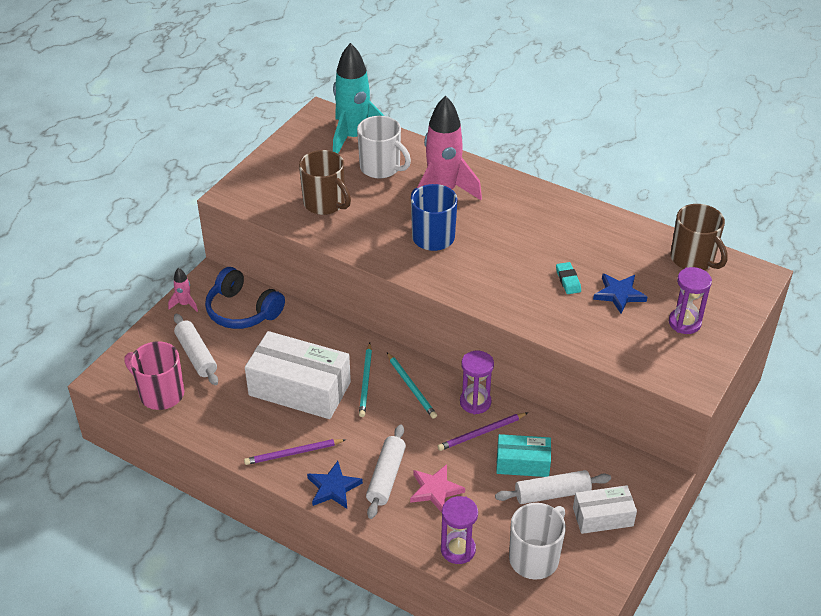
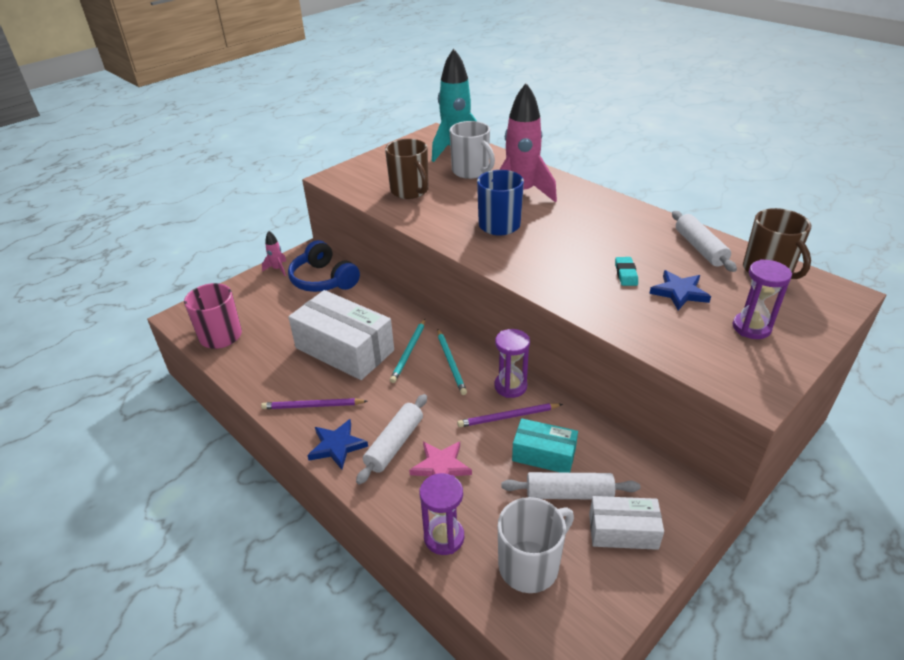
camera: 15 degrees right, 5 degrees down
(196, 355) = (267, 309): white rolling pin -> white rolling pin (700, 248)

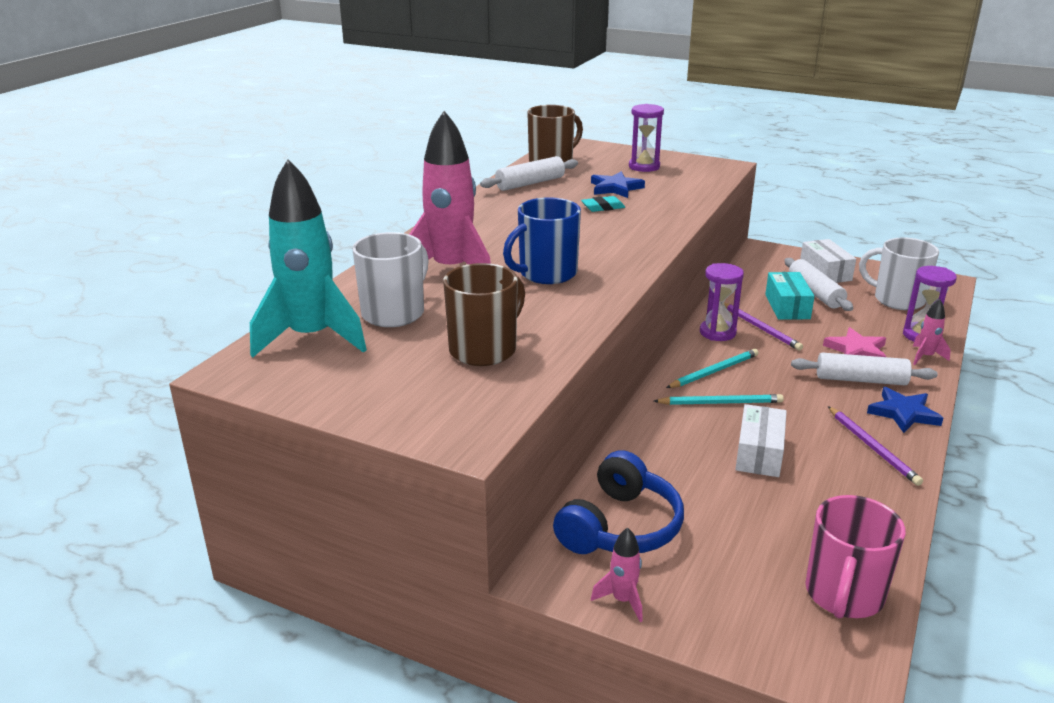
camera: 110 degrees left, 10 degrees down
(344, 349) = (759, 453): white box -> white box, size x0.55
(405, 514) = (925, 357): none -> pink rocket

